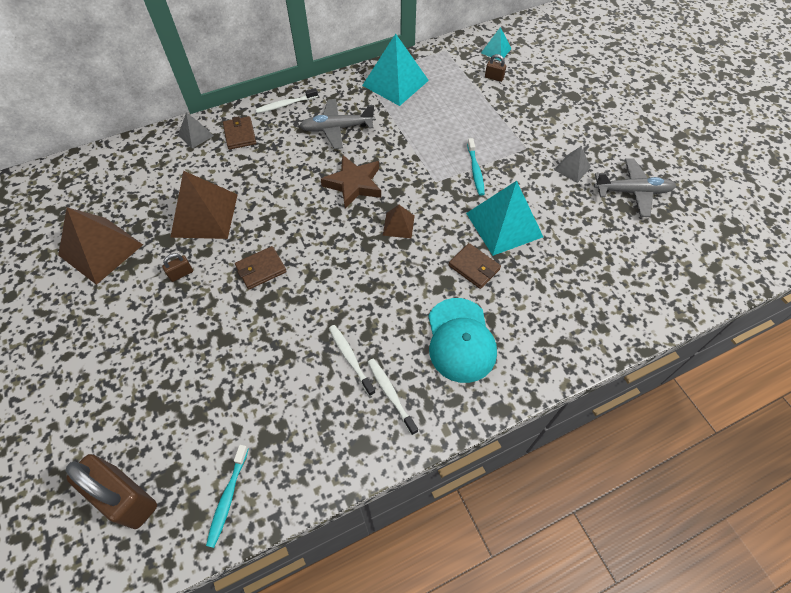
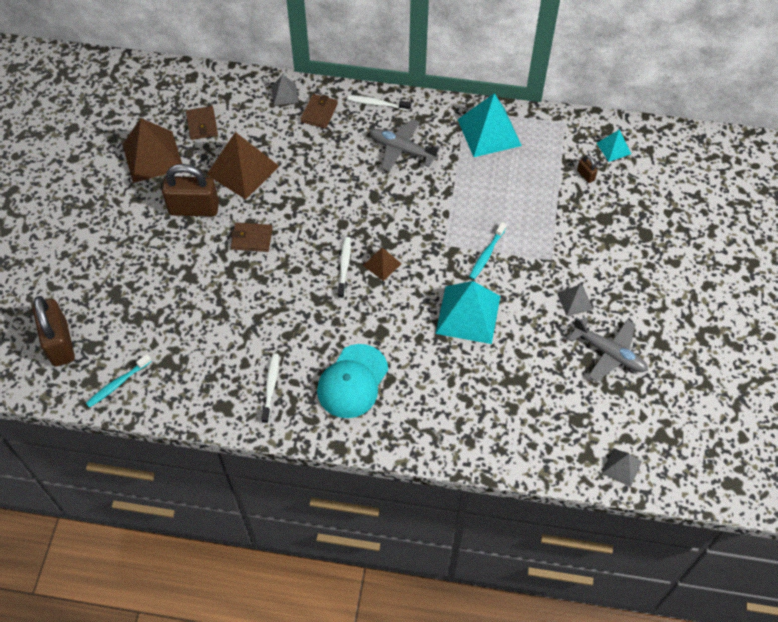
camera: 35 degrees right, 0 degrees up
(181, 274) = (194, 208): brown padlock -> brown padlock, size x2.36
(350, 358) = (263, 344): white toothbrush -> white toothbrush (344, 266)
(354, 184) = (375, 209): brown star -> none
(474, 267) = (412, 334): brown wallet -> brown wallet (202, 124)
(726, 271) = (621, 467): none -> grey pyramid

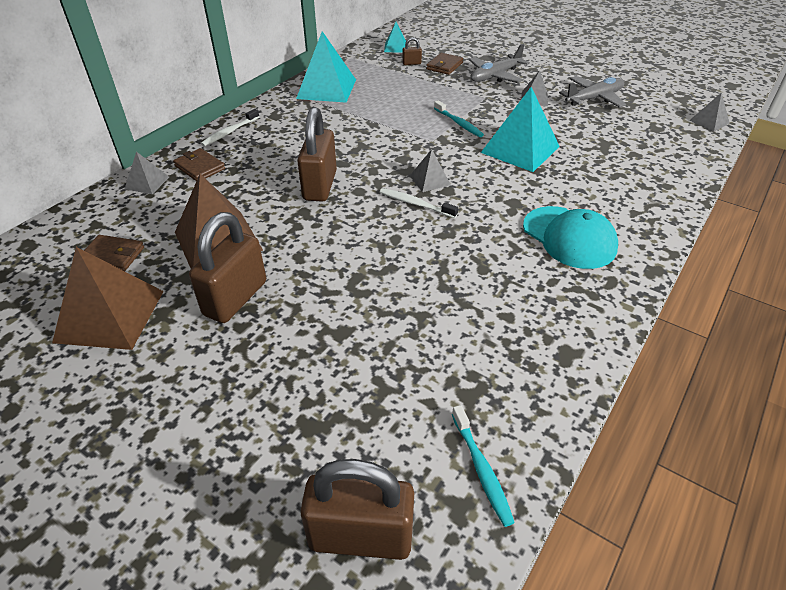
camera: 65 degrees left, 15 degrees down
(252, 238) = (325, 260): brown wallet -> brown wallet (444, 66)
(270, 387) = (552, 302): white toothbrush -> none
(336, 196) = (320, 186): none -> brown padlock
(382, 264) = (429, 180): brown pyramid -> grey pyramid
(402, 150) = (300, 134): grey plane -> grey plane (495, 76)

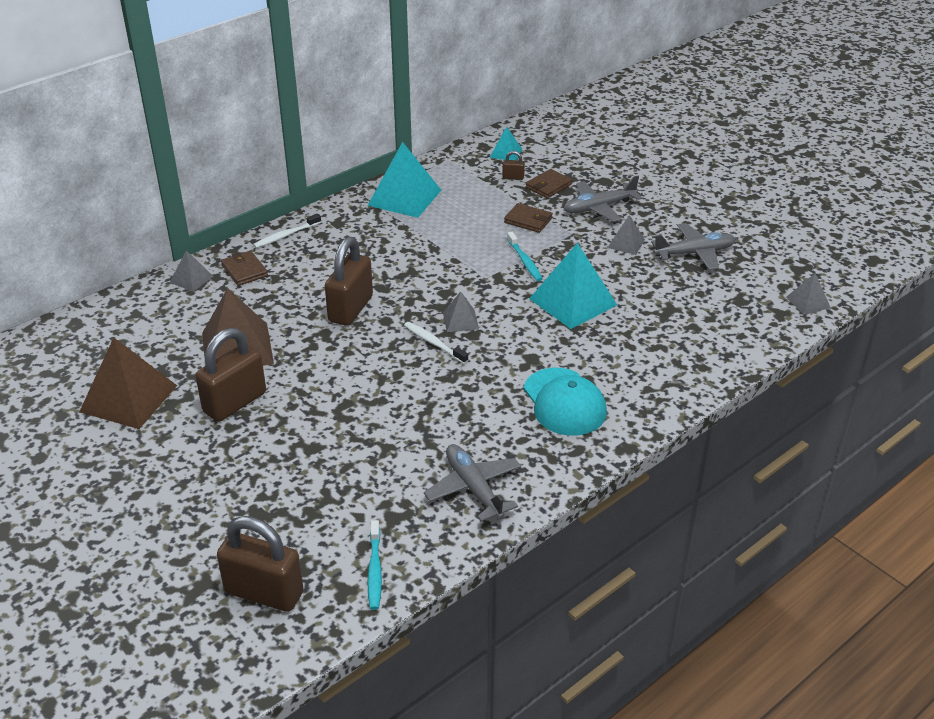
camera: 15 degrees right, 5 degrees down
(112, 256) = (143, 346): brown wallet -> brown wallet (528, 220)
(535, 342) = (473, 488): none -> grey plane

